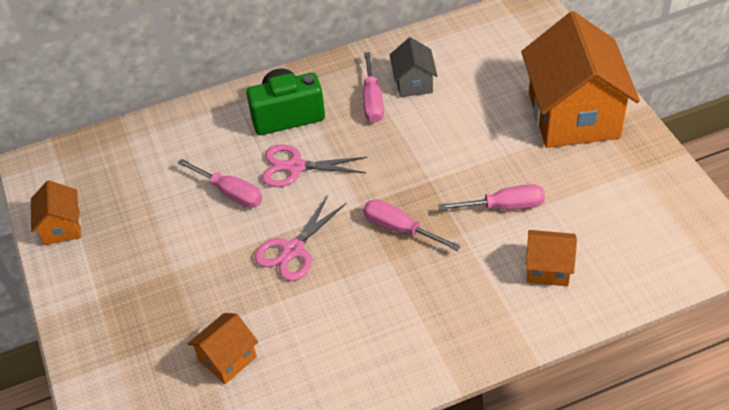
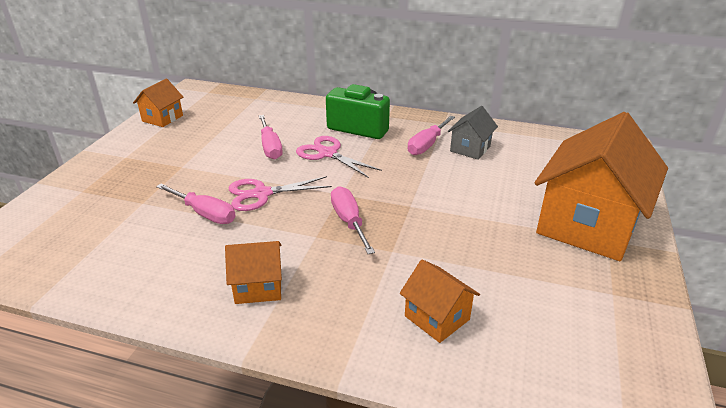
camera: 35 degrees right, 15 degrees down
(227, 359) = (133, 228): orange house -> orange house (258, 287)
(504, 206) = (451, 252): pink screwdriver -> pink screwdriver (204, 213)

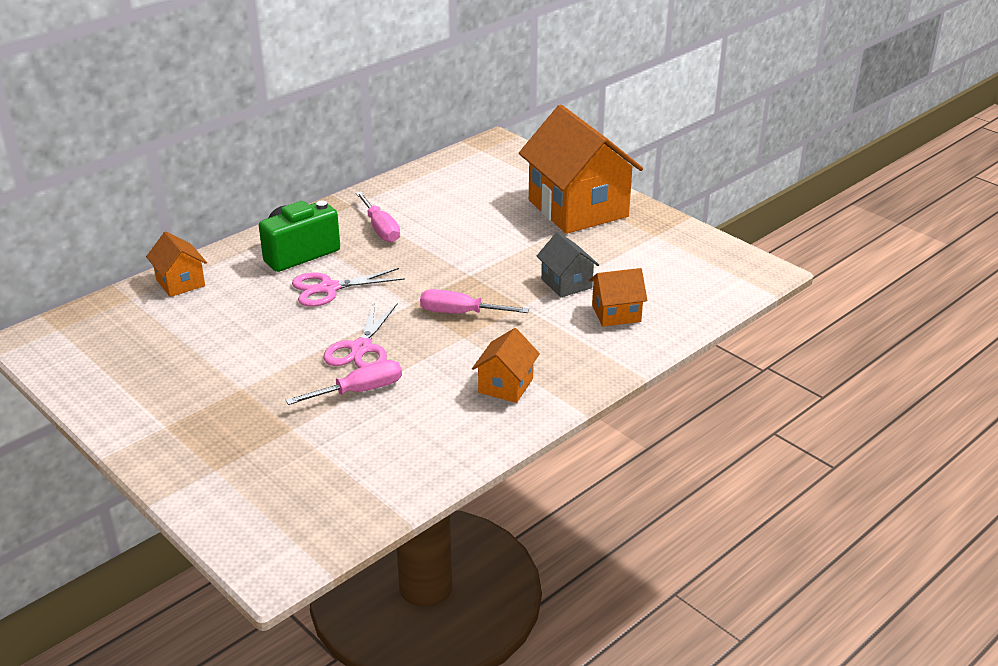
camera: 60 degrees left, 0 degrees up
(162, 118) = (92, 380): orange house -> orange house (180, 282)
(270, 147) = (270, 319): pink screwdriver -> none
(470, 149) = (414, 210): grey house -> grey house (566, 283)

